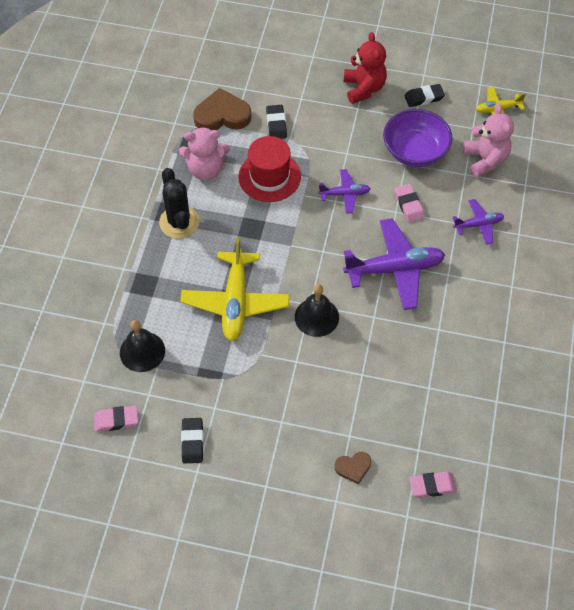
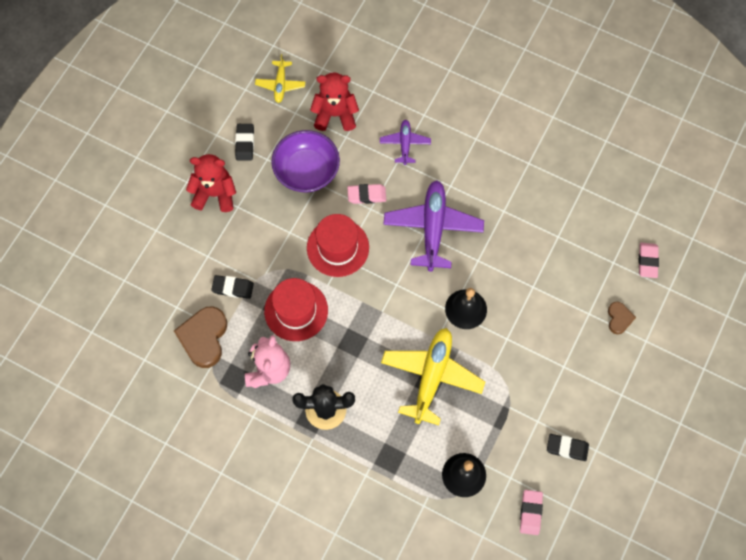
camera: 75 degrees left, 10 degrees up
(235, 302) = (431, 377): yellow plane -> yellow plane turned 90 degrees counterclockwise
(344, 194) = (338, 247): purple plane -> red hat
(485, 159) = (335, 114): pink teddy bear -> red teddy bear

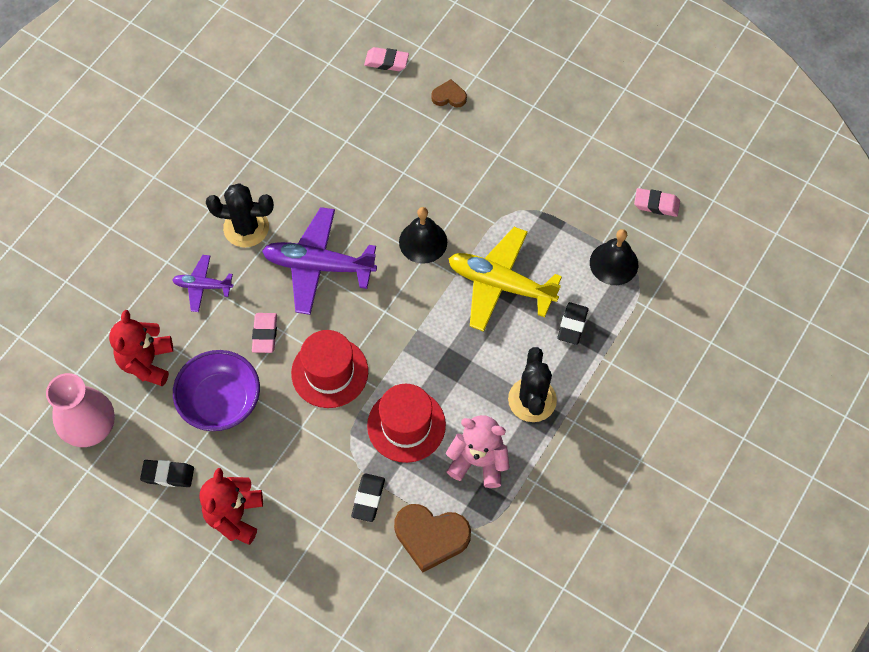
camera: 85 degrees left, 5 degrees down
(280, 84) = (89, 426): yellow plane -> pink vase
(462, 168) = (246, 228): none -> black cactus
(567, 448) = (588, 162): black eraser -> black eraser (572, 325)

